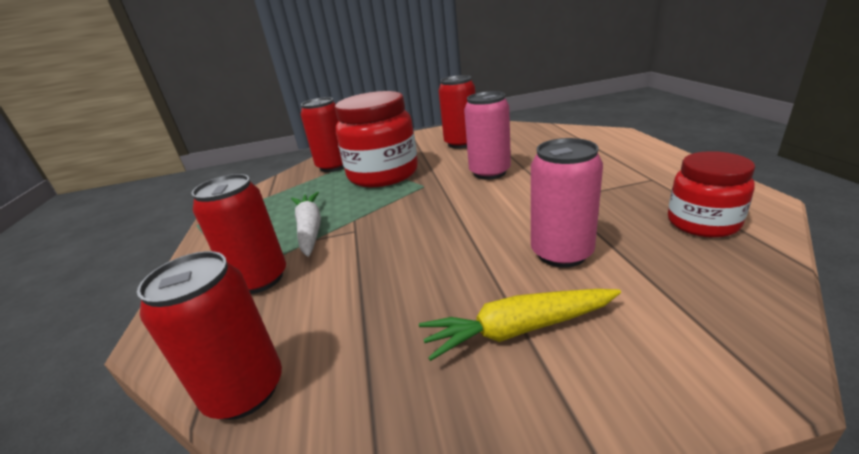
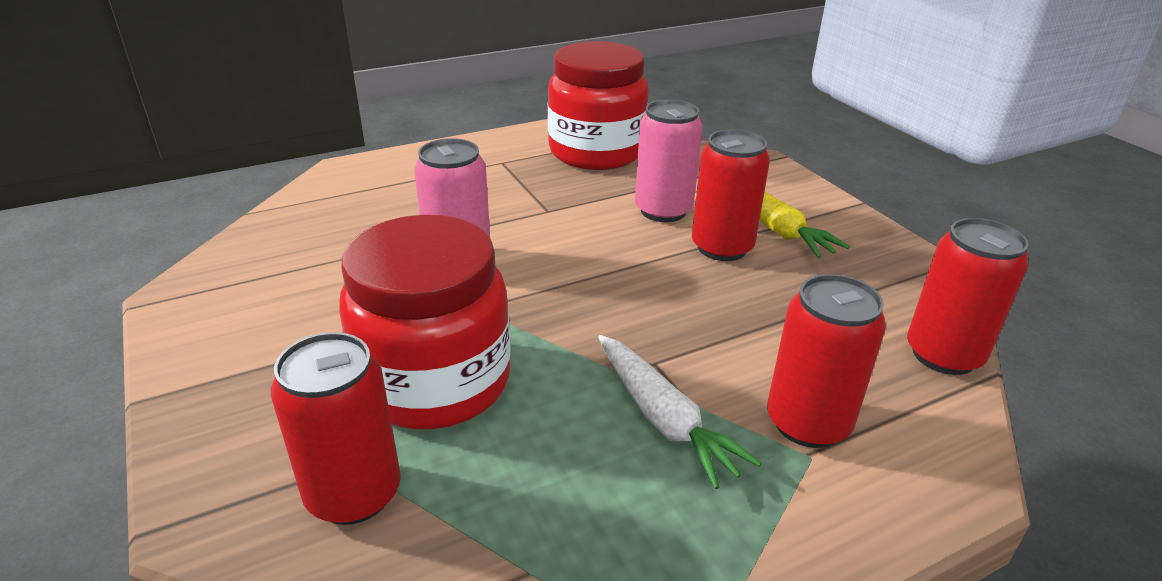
camera: 110 degrees left, 5 degrees up
(310, 229) = (664, 419): white carrot -> white carrot turned 90 degrees counterclockwise
(461, 143) = (298, 302): red can -> red can (722, 247)
(702, 223) = (596, 152): red jar -> red jar, size x1.72

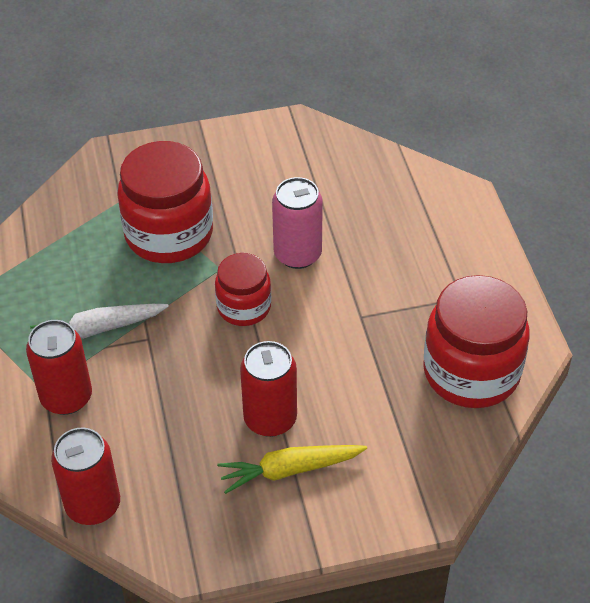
camera: 105 degrees right, 15 degrees up
(354, 494) = (99, 201): red can -> none
(563, 288) = (244, 307): none -> red jar
(663, 210) = (341, 395): pink can -> none

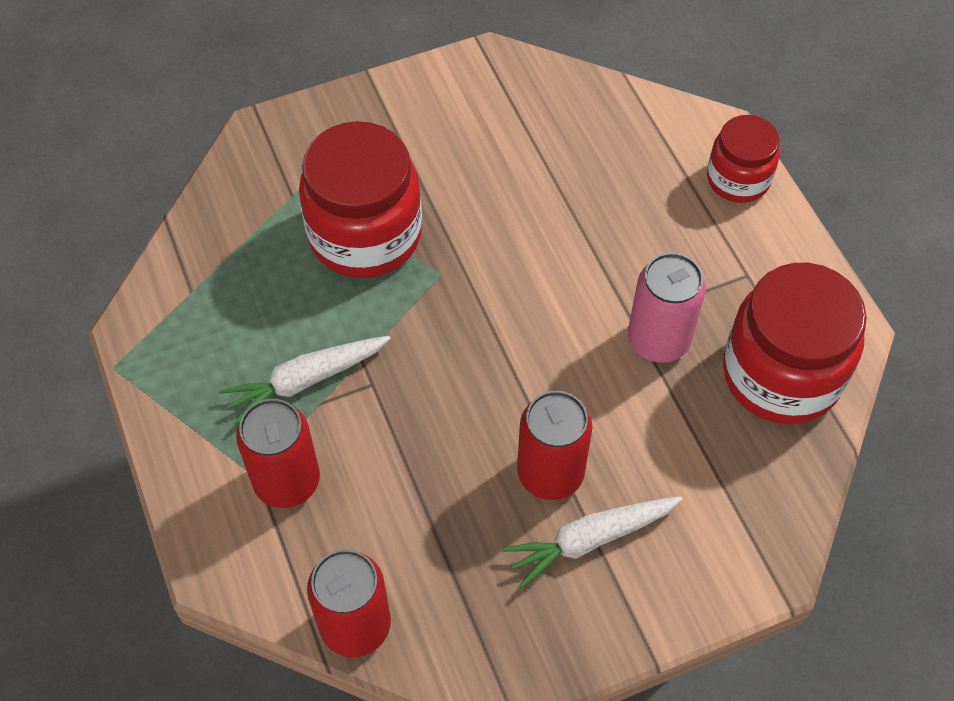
camera: 10 degrees left, 10 degrees up
(244, 307) = (483, 324): red jar -> red jar (738, 179)
(289, 470) = (590, 540): yellow carrot -> white carrot
(297, 254) = (533, 242): pink can -> pink can (658, 340)

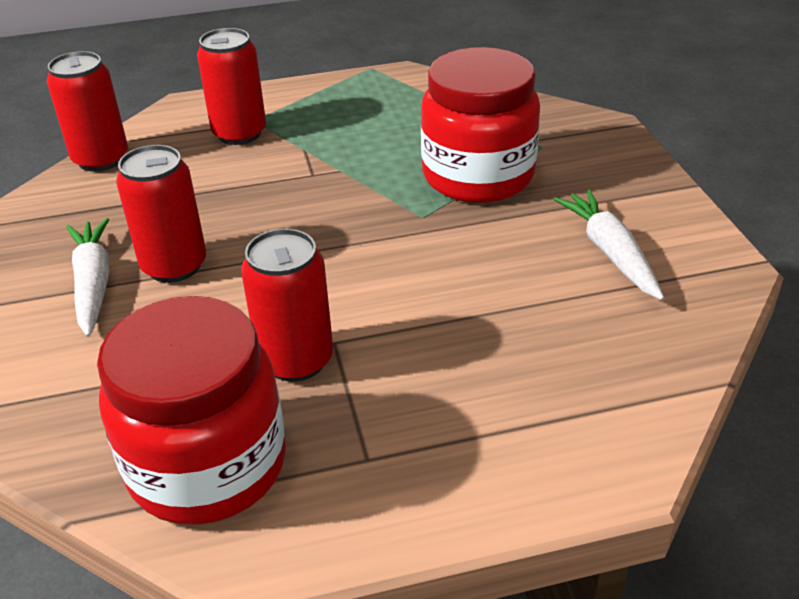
camera: 100 degrees right, 20 degrees down
(305, 381) = (328, 143): white carrot -> white carrot (609, 252)
(658, 340) = (296, 360): pink can -> red can
(738, 179) = (531, 477): red jar -> none

